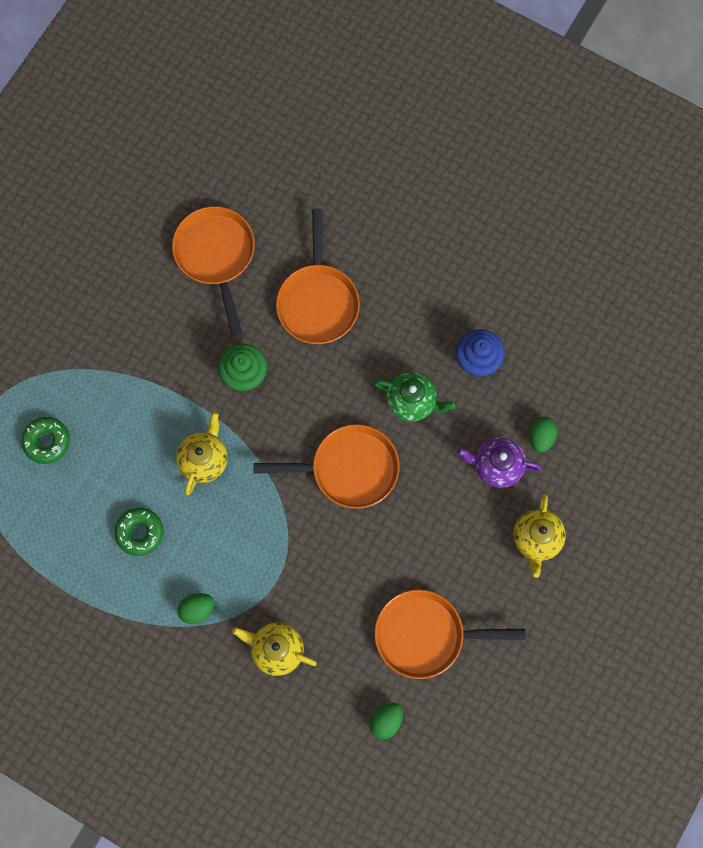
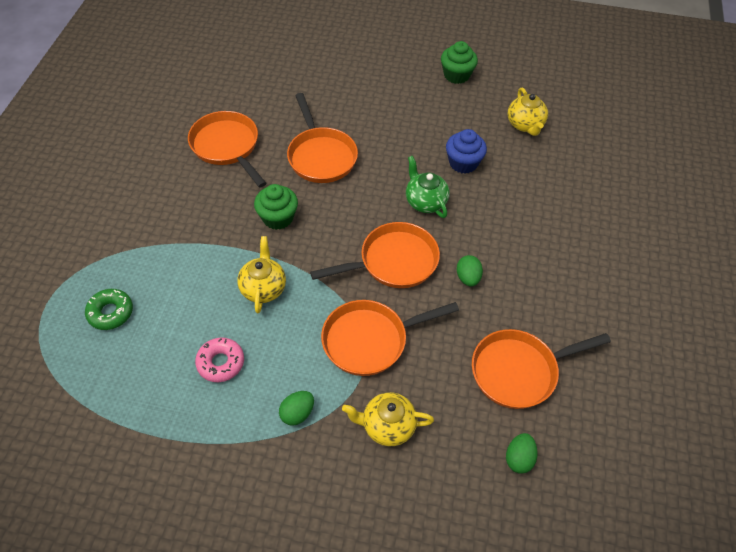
camera: 20 degrees left, 20 degrees down
(140, 533) = (221, 363): green donut -> pink donut
(292, 554) = (370, 340): none -> orange pan
(412, 401) = (425, 202): green teapot -> green teapot turned 120 degrees counterclockwise
(496, 466) = (514, 228): purple teapot -> none
(526, 221) = (456, 75): none -> green cupcake
(536, 539) = (573, 270): yellow teapot -> yellow teapot (525, 125)
(540, 437) = (538, 200): green egg -> green egg (468, 278)

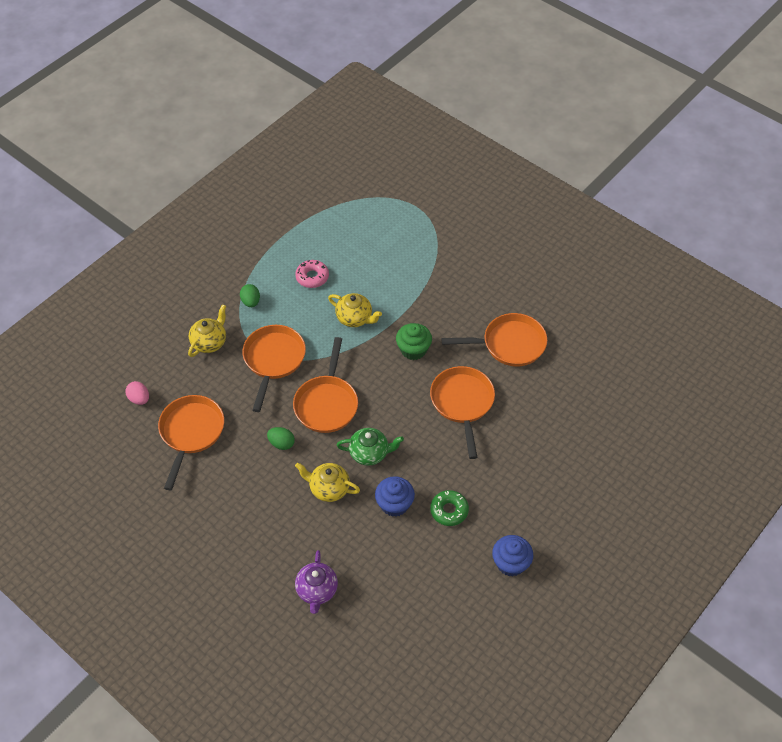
camera: 120 degrees right, 0 degrees up
(111, 313) = (388, 235): green donut -> green donut (449, 510)
(321, 156) = (462, 403): orange pan -> orange pan turned 75 degrees clockwise
(456, 75) = (510, 563): green cupcake -> blue cupcake
(519, 458) = (139, 399): green egg -> pink egg
(525, 125) = (410, 584): yellow teapot -> yellow teapot (328, 488)
(585, 181) = (317, 591): none -> purple teapot

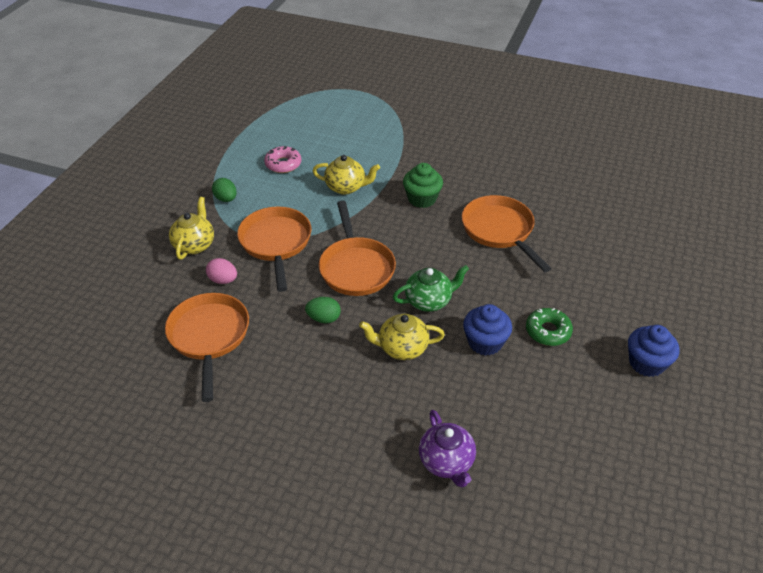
camera: 20 degrees left, 10 degrees down
(139, 399) = (130, 319): pink egg -> pink egg (223, 280)
(509, 344) = (514, 172): orange pan -> none

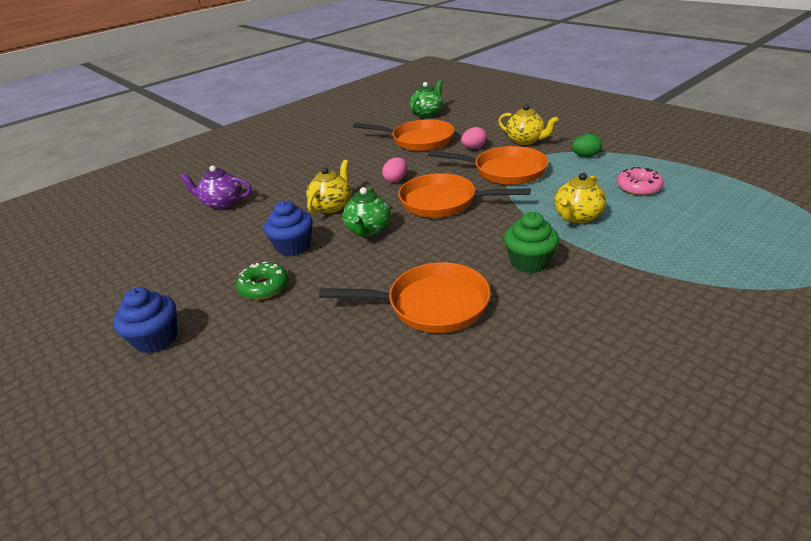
camera: 120 degrees right, 10 degrees down
(107, 361) = (427, 114): none -> green teapot
(324, 318) = (396, 180): green egg -> pink egg

